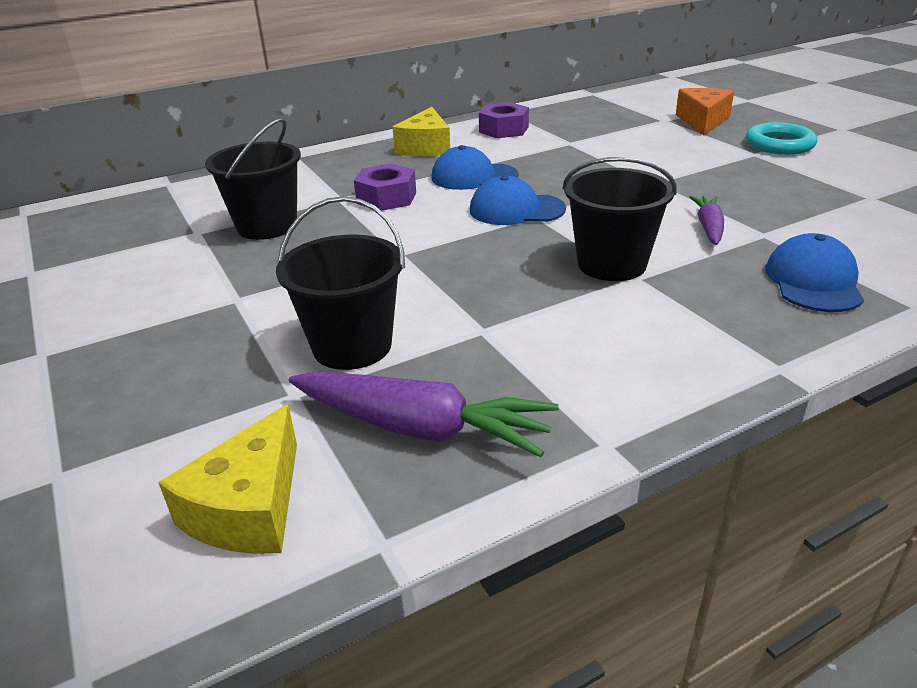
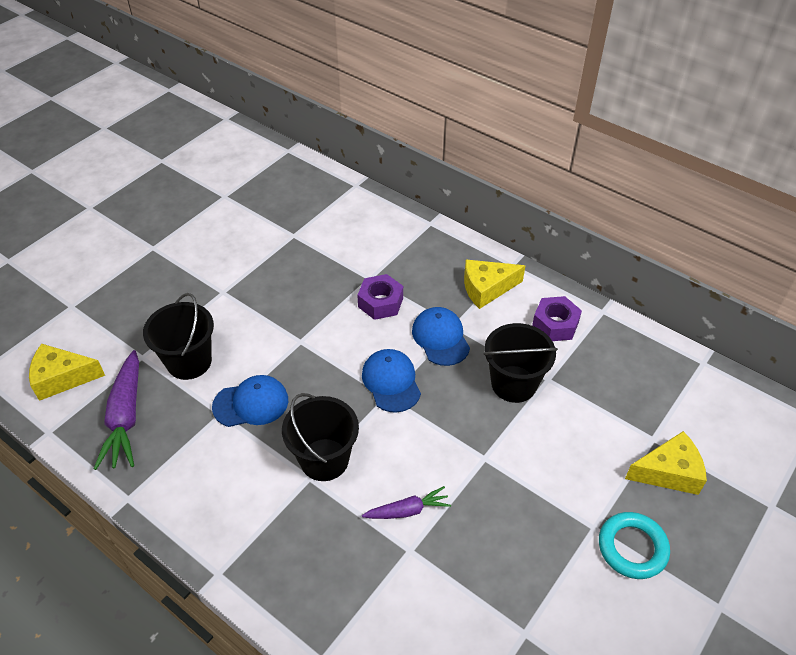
camera: 65 degrees right, 15 degrees up
(267, 226) = (313, 262): black bucket -> black bucket (513, 384)
(702, 121) = (668, 472): orange cheese -> yellow cheese
(813, 281) = (339, 589): blue cap -> blue cap (251, 403)

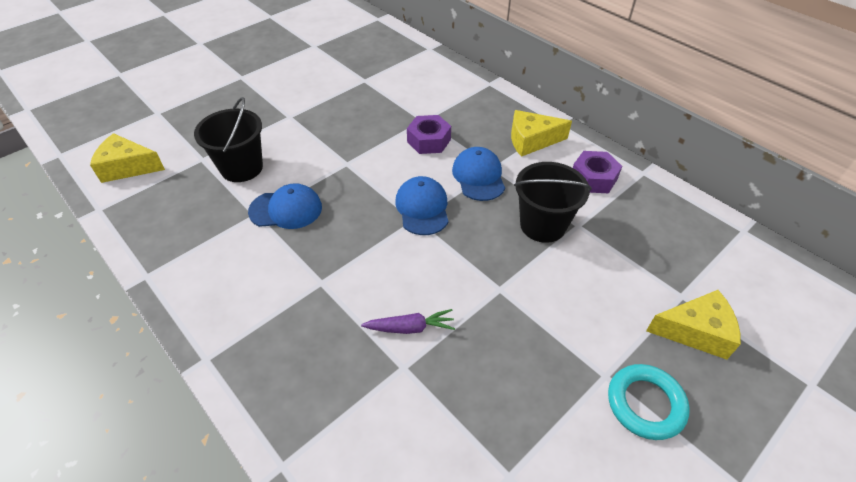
camera: 10 degrees right, 0 degrees up
(126, 417) = (170, 206): purple carrot -> none
(324, 459) = (340, 268): black bucket -> none

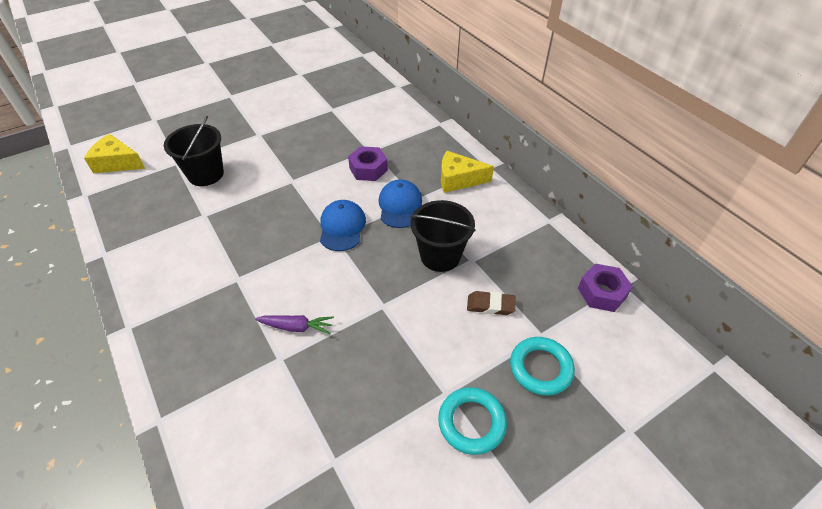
camera: 10 degrees right, 0 degrees up
(286, 209) = (229, 214): blue cap -> none
(593, 178) = (501, 220): purple nut -> purple nut (602, 293)
(617, 271) = (490, 305): none -> brown eraser
(695, 331) = (540, 368): yellow cheese -> turquoise ring

